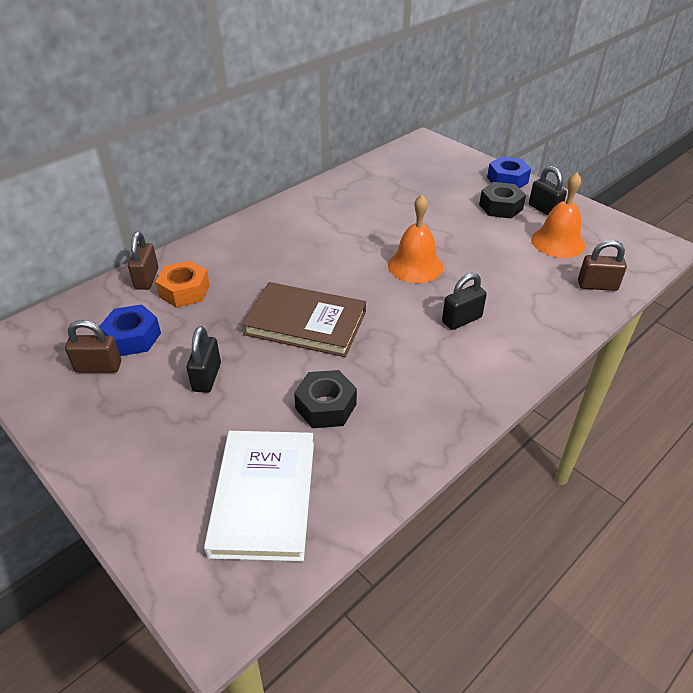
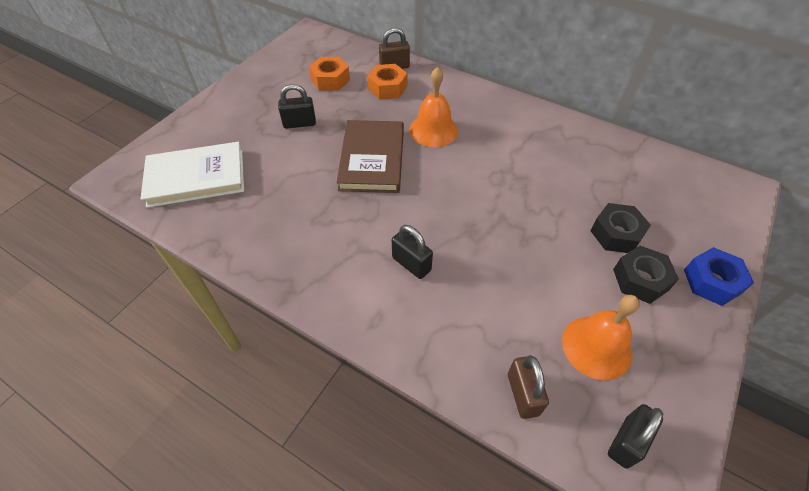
camera: 75 degrees right, 10 degrees up
(98, 367) = (299, 75): brown padlock -> none
(133, 337) = (330, 80): blue nut -> orange nut
(326, 406) = (281, 190): black nut -> black nut (616, 234)
(415, 266) = (482, 216): orange bell -> orange bell (433, 130)
(544, 210) = (665, 328): black padlock -> black padlock (626, 442)

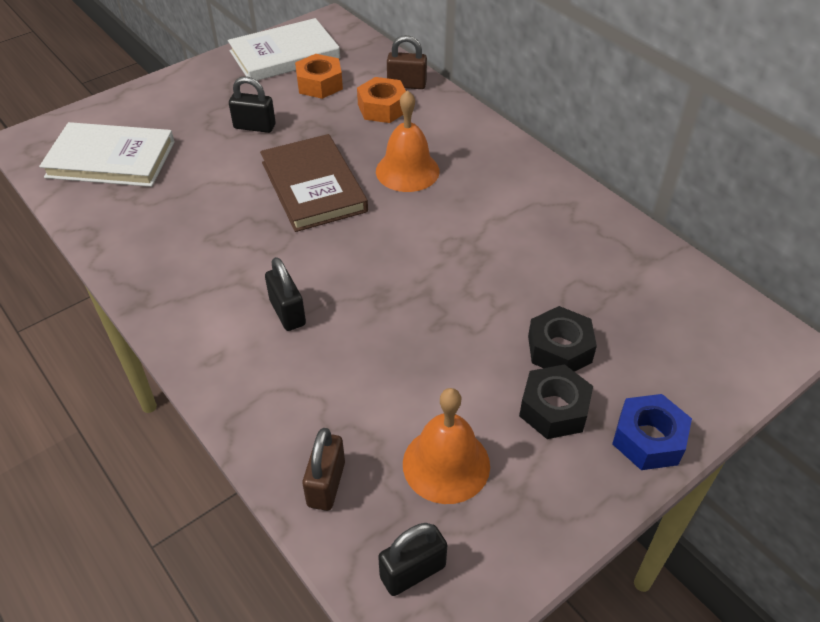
camera: 20 degrees right, 5 degrees down
(290, 63) = (284, 55): none -> white book
(372, 159) = (313, 186): brown book -> brown book turned 45 degrees counterclockwise

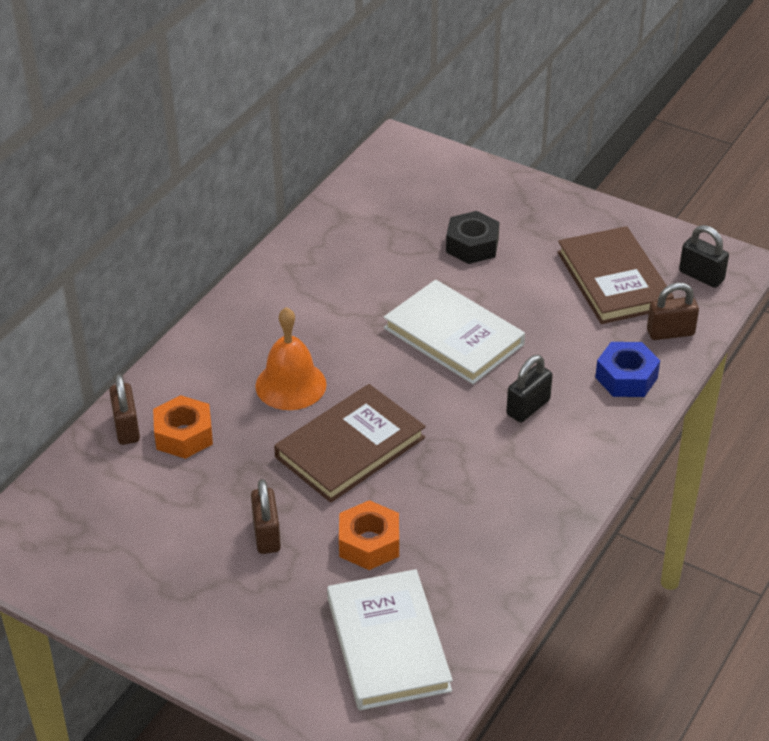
camera: 110 degrees left, 5 degrees down
(254, 127) = (267, 535): black padlock -> brown padlock
(284, 55) = (96, 565): white book -> white book (453, 336)
(319, 84) = (154, 506): orange nut -> orange nut (369, 543)
(446, 464) = (613, 280): orange bell -> brown book
(554, 409) = (531, 239): black nut -> none
(648, 439) = (529, 194): blue nut -> blue nut (626, 378)

